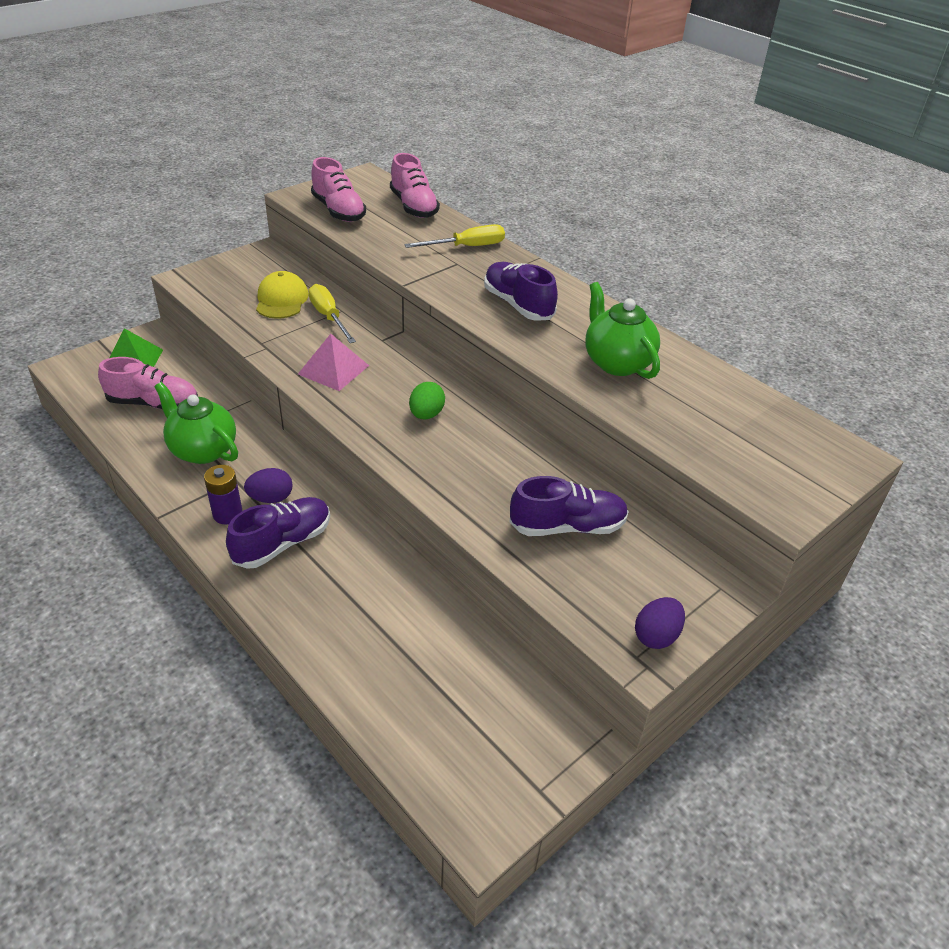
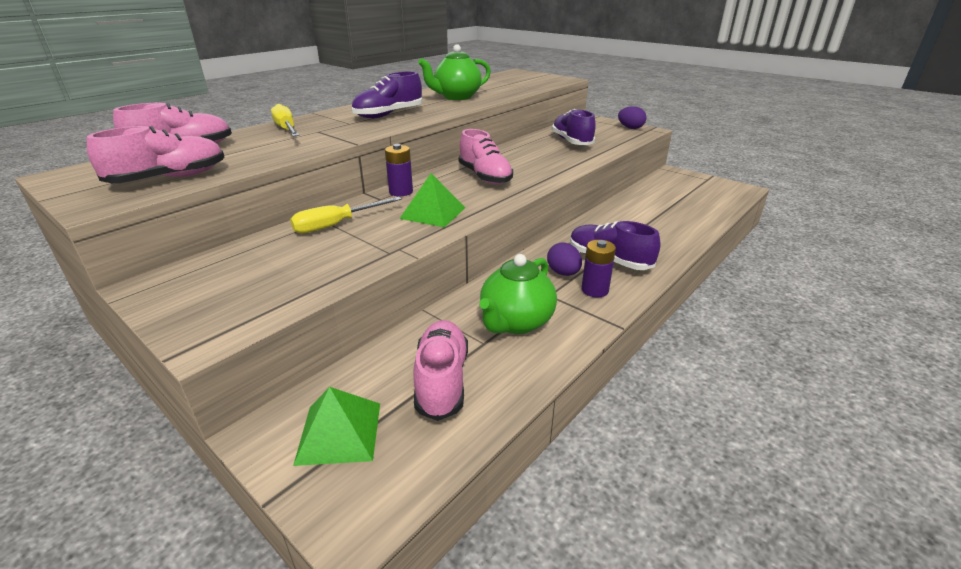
camera: 95 degrees left, 10 degrees down
(281, 300) = (294, 254): yellow cap -> none
(333, 369) = (433, 213): pink pyramid -> green pyramid
(396, 352) = (401, 192): none -> purple battery
(426, 414) = (485, 177): green egg -> pink shoe

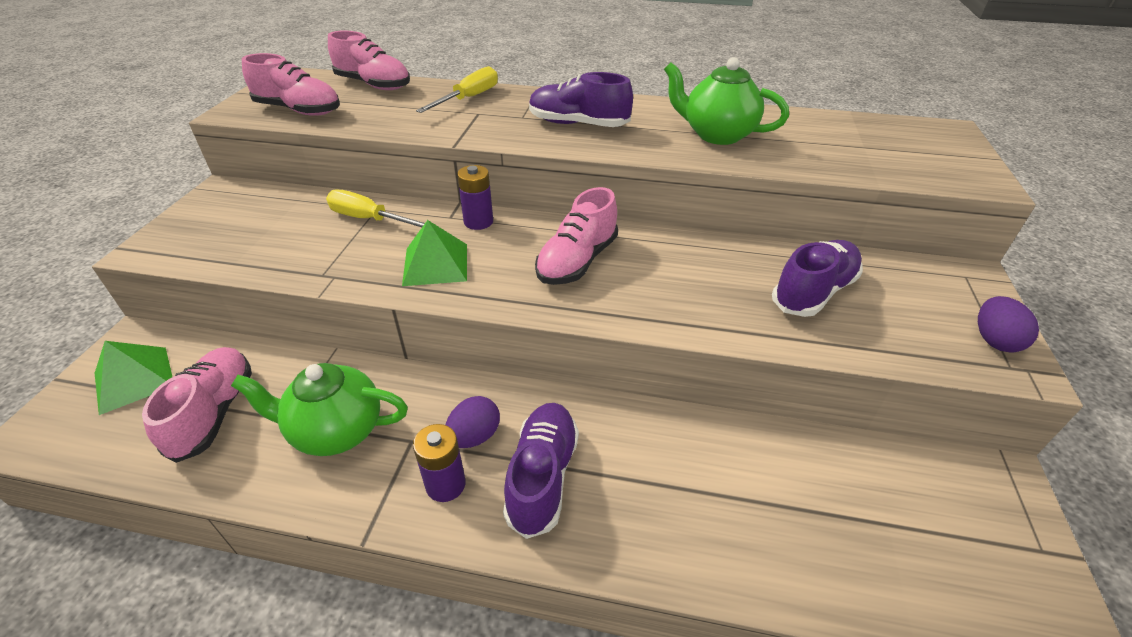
camera: 60 degrees right, 10 degrees up
(442, 380) = (214, 413): pink shoe -> pink shoe turned 60 degrees counterclockwise

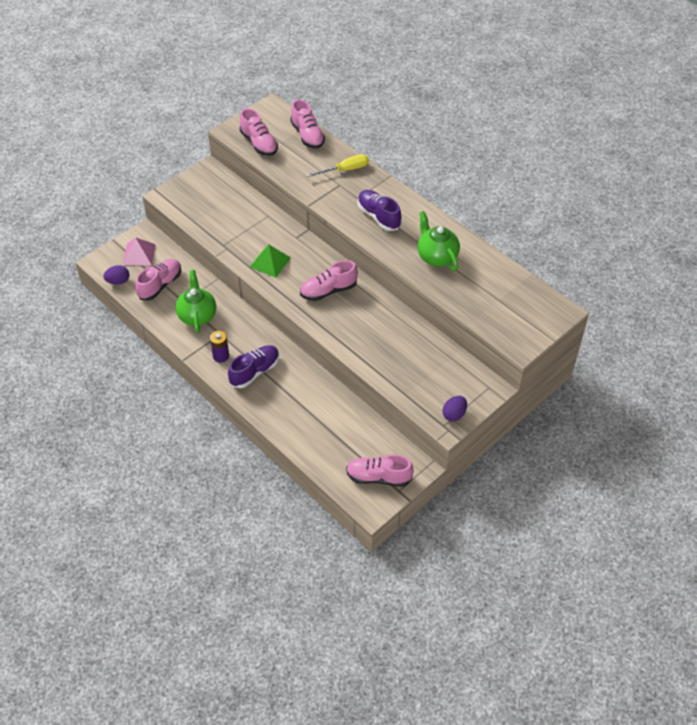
camera: 35 degrees right, 10 degrees up
(134, 379) = (139, 254): green pyramid -> pink pyramid
(336, 431) = (197, 315): green teapot -> green teapot turned 45 degrees clockwise
(370, 219) = (261, 221): yellow screwdriver -> none
(474, 436) = (243, 344): purple egg -> purple egg (118, 281)
(478, 222) = (306, 246): purple battery -> none
(813, 292) = (410, 357): purple shoe -> none
(981, 548) = (378, 477): none -> pink shoe

